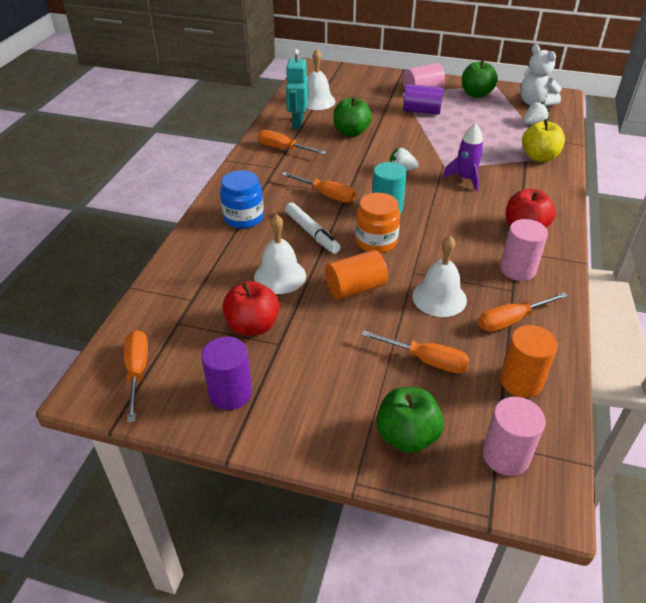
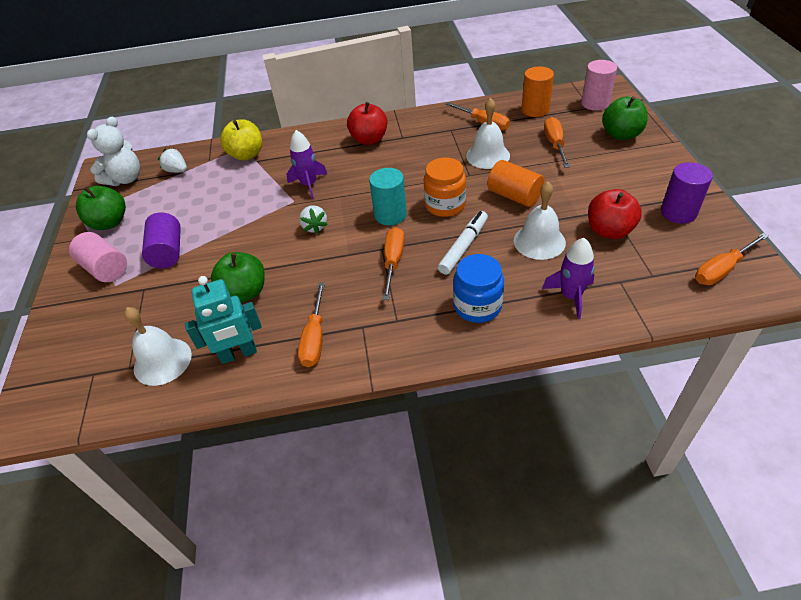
camera: 110 degrees left, 5 degrees up
(206, 265) = (571, 296): none -> purple rocket
(517, 269) = (425, 132): pink cylinder -> none

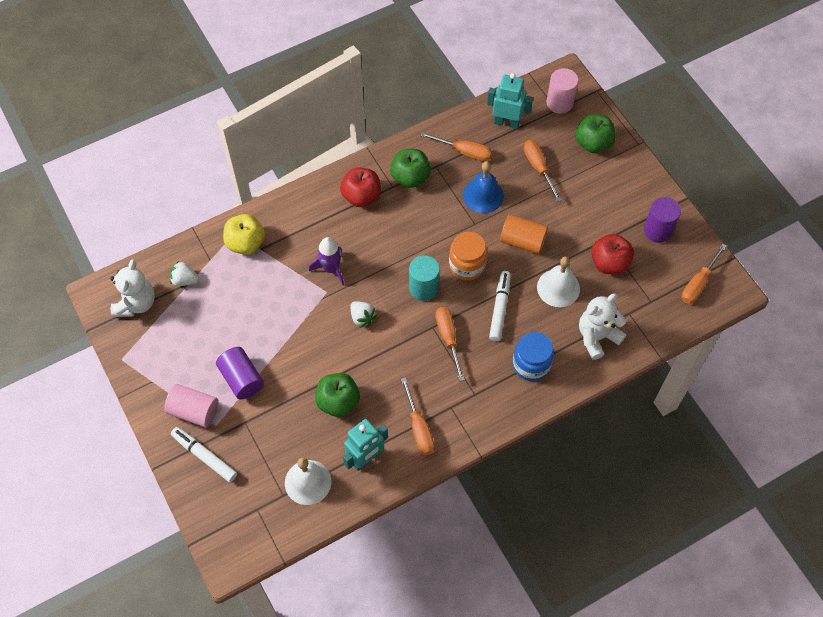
camera: 25 degrees left, 15 degrees up
(83, 309) = (204, 456): none -> white marker
(110, 223) = (160, 360): green apple -> green apple (410, 177)
(488, 155) = (483, 195): white bell -> blue bell
(535, 110) = (506, 122): orange cylinder -> turquoise robot
(571, 296) = (597, 337): purple rocket -> white teddy bear

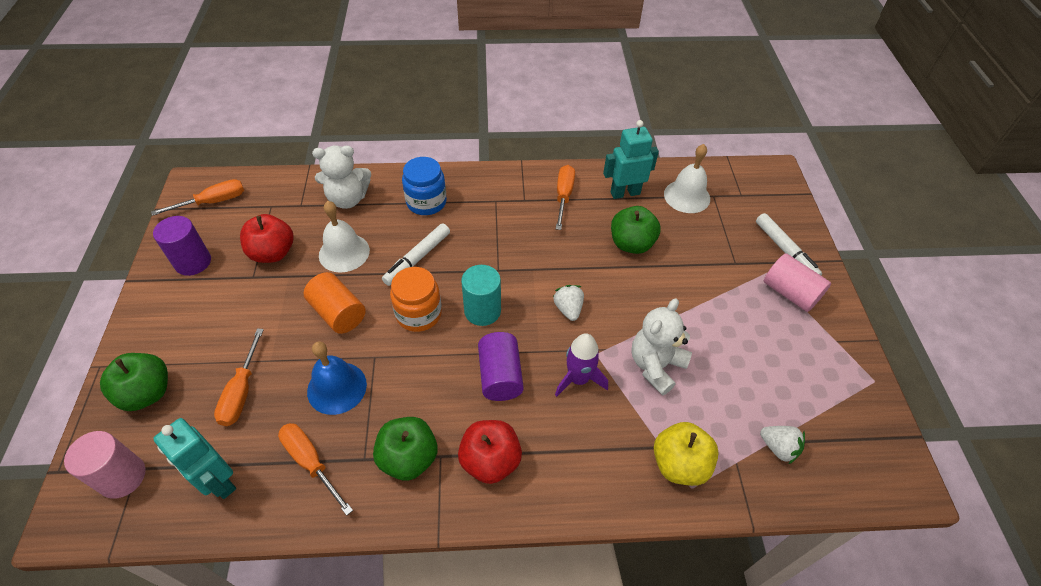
camera: 155 degrees left, 10 degrees down
(136, 303) = (851, 444): white teddy bear -> white teddy bear (655, 366)
(241, 379) = (729, 303): purple cylinder -> purple cylinder (500, 376)
(448, 338) = (489, 253): orange screwdriver -> none

